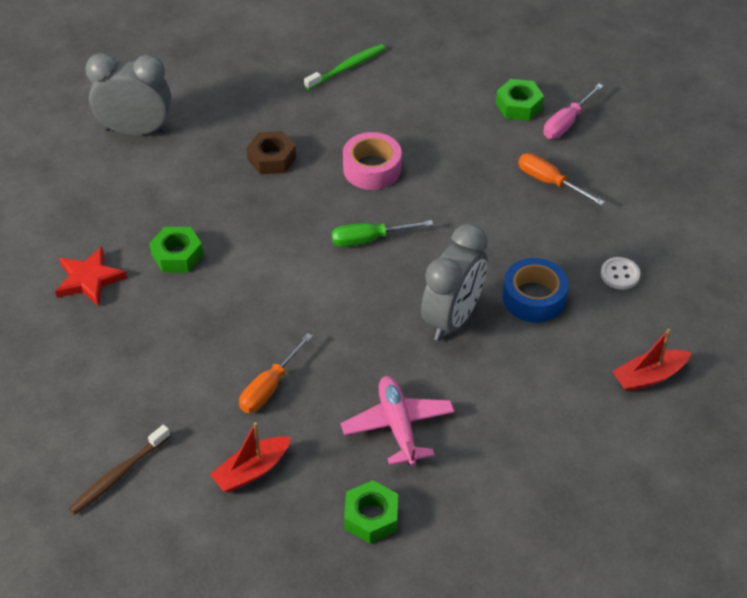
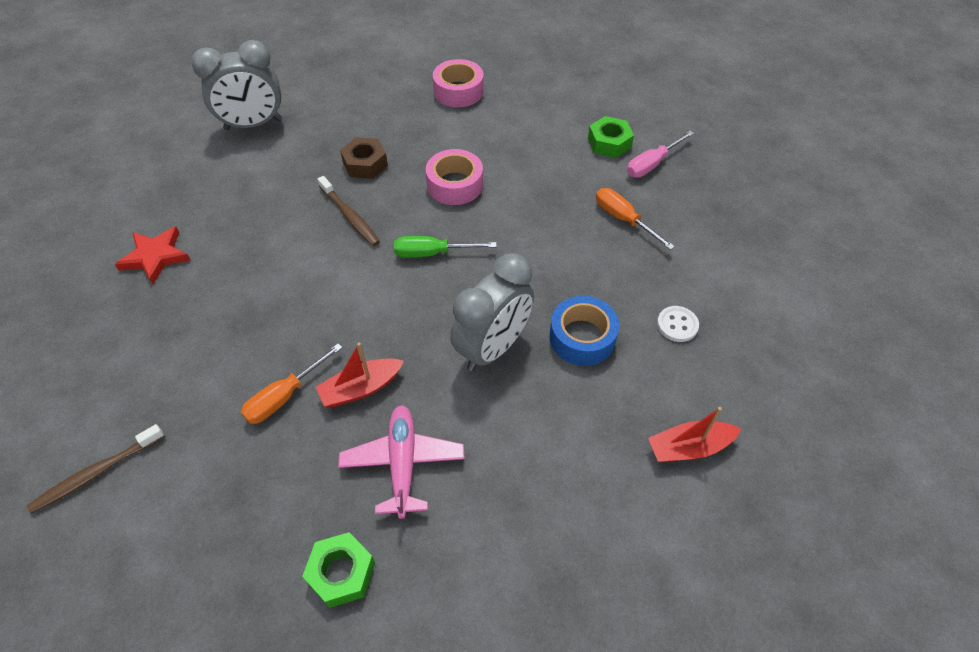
camera: 10 degrees right, 5 degrees up
(136, 131) = (253, 124): grey clock -> grey clock turned 150 degrees clockwise
(177, 255) = (246, 244): green nut -> none
(251, 471) = (233, 491): red boat -> red boat (361, 388)
(274, 214) = (349, 216): none -> brown toothbrush
(346, 68) = (458, 91): green toothbrush -> pink tape

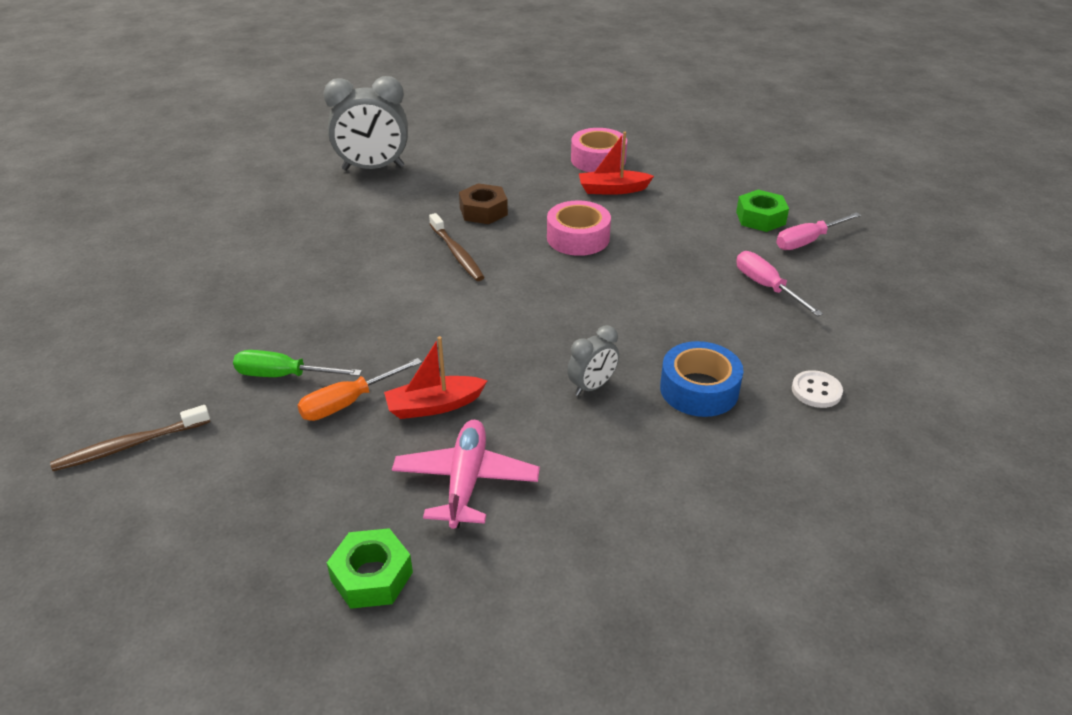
camera: 10 degrees right, 15 degrees down
(155, 256) = (244, 266): red star -> none
(432, 253) = (540, 294): green screwdriver -> green screwdriver (284, 376)
(492, 347) = (592, 386): grey clock -> grey clock, size x0.52
(623, 219) = (766, 287): orange screwdriver -> pink screwdriver
(689, 447) = (814, 511): red boat -> red boat (612, 189)

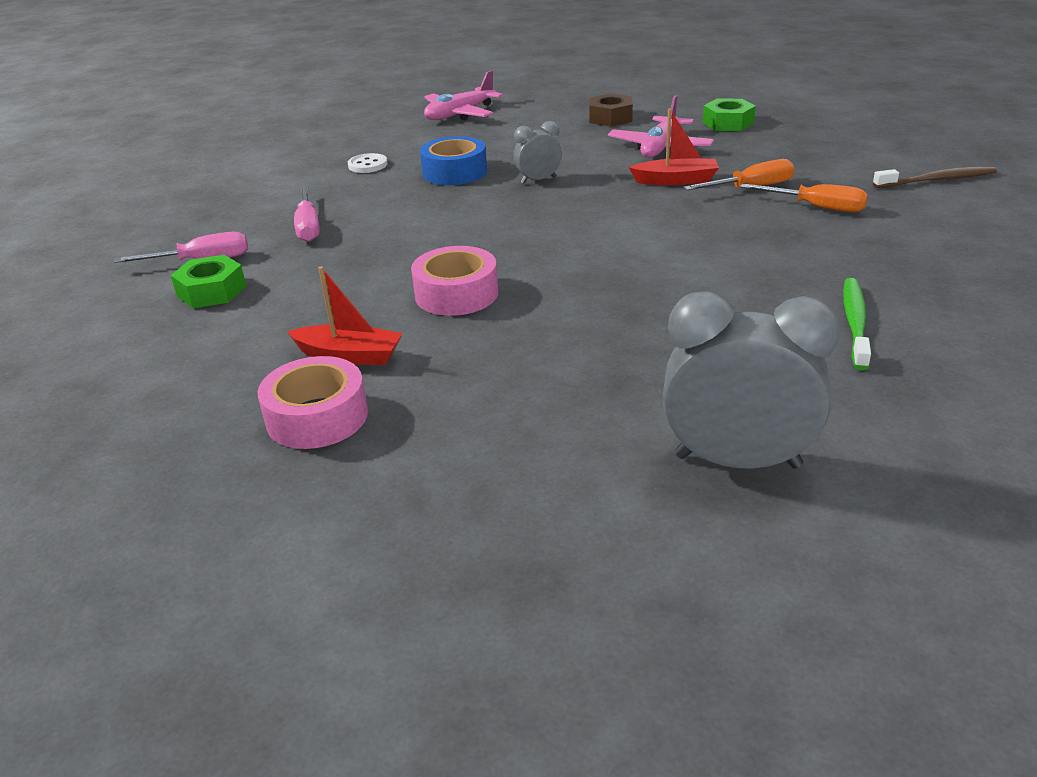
camera: 160 degrees left, 5 degrees down
(284, 376) = (816, 207): green screwdriver -> orange screwdriver
(289, 250) = (855, 323): none -> green toothbrush
(457, 253) = (620, 293): brown toothbrush -> none
(483, 211) = (562, 346): brown nut -> brown nut (610, 118)
(819, 553) = (460, 114): none -> pink plane

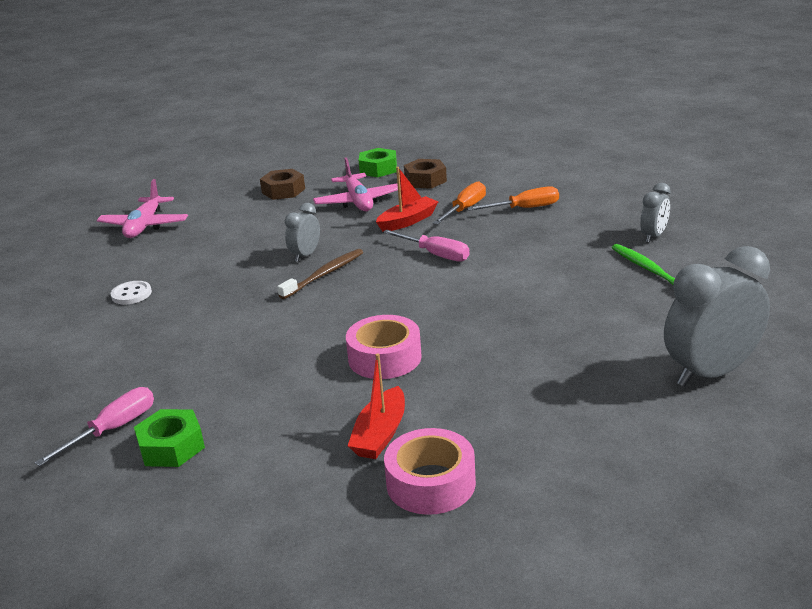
camera: 40 degrees left, 5 degrees down
(308, 227) = (167, 362): pink screwdriver -> pink screwdriver (435, 254)
(349, 356) = (380, 434): red boat -> red boat turned 135 degrees clockwise
(454, 172) = (224, 273): blue tape -> none
(757, 147) = (425, 180): none -> brown nut
(924, 289) = (653, 236): none -> grey clock
(936, 180) = (564, 168): brown toothbrush -> brown toothbrush (324, 275)

